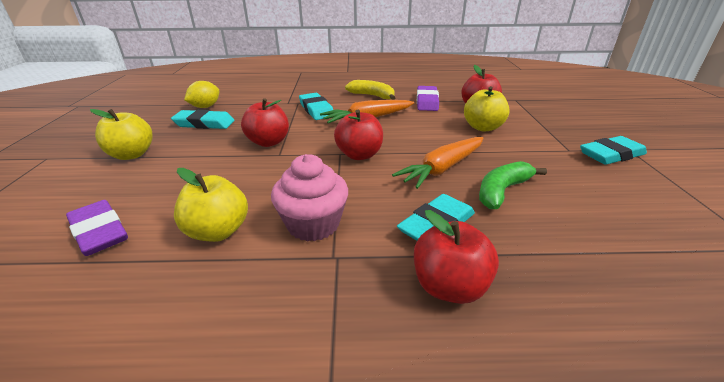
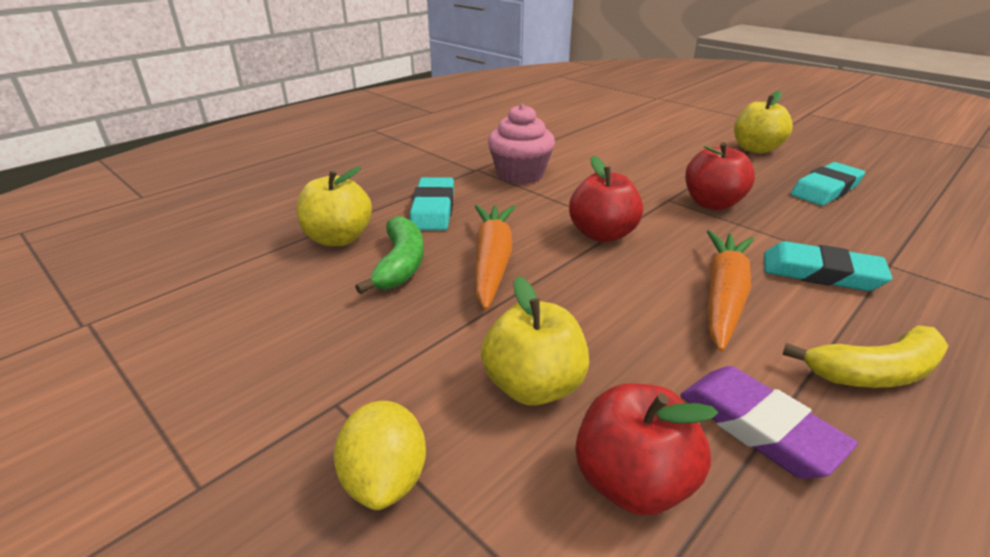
camera: 135 degrees right, 0 degrees up
(99, 232) = (621, 128): purple eraser -> none
(205, 107) = (911, 204): yellow lemon -> yellow lemon (385, 479)
(218, 231) = (565, 151): yellow apple -> yellow apple (338, 239)
(449, 286) = (389, 185): red apple -> none
(611, 155) = (247, 433): turquoise eraser -> none

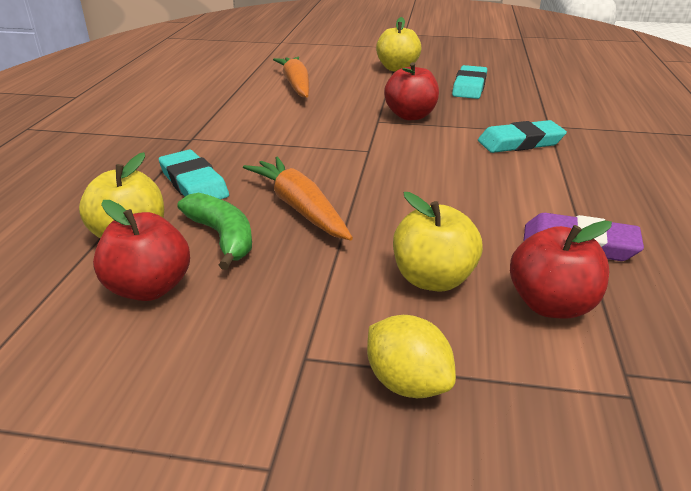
camera: 35 degrees left, 0 degrees up
(520, 174) = (238, 133): pink cupcake -> none
(602, 234) = (359, 160): red apple -> red apple (149, 288)
(723, 296) = (482, 176): orange carrot -> orange carrot (296, 85)
(874, 372) = (601, 190): yellow banana -> none

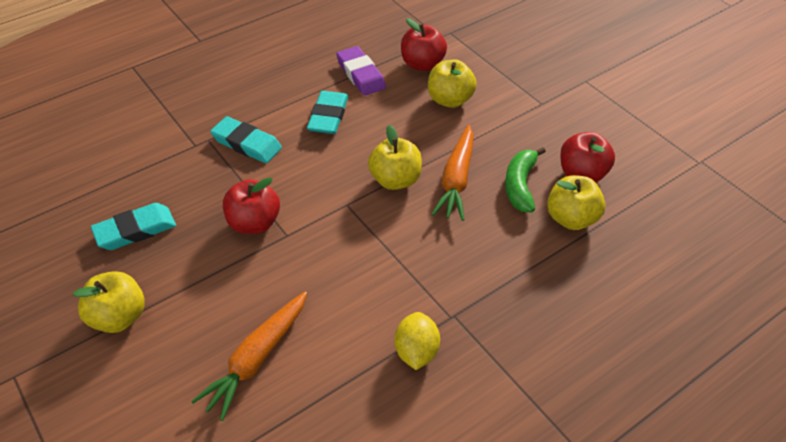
camera: 135 degrees left, 15 degrees up
(193, 183) = (498, 248): turquoise eraser -> turquoise eraser (328, 116)
(357, 180) = (395, 180): none -> yellow apple
(407, 383) = (515, 75): yellow lemon -> yellow lemon (416, 352)

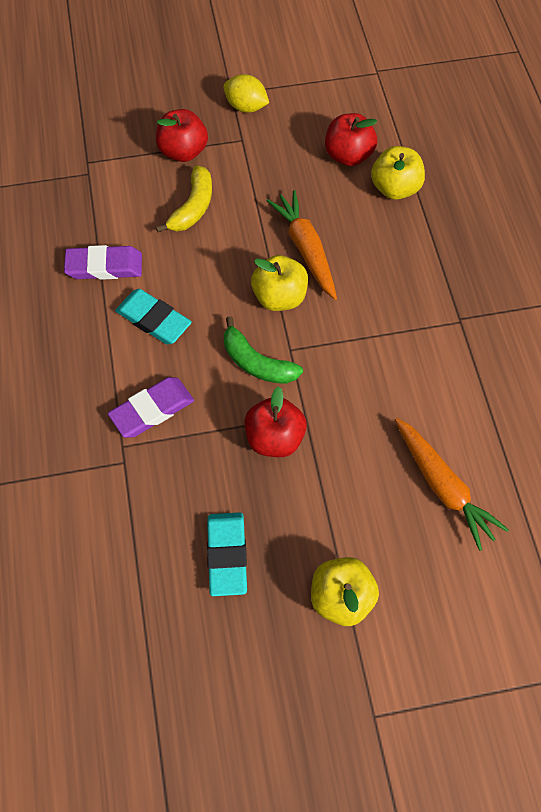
camera: 65 degrees left, 15 degrees up
(247, 144) = (152, 410): turquoise eraser -> purple eraser
(416, 352) = (485, 360): yellow lemon -> yellow lemon (246, 107)
(422, 64) = (123, 206): red apple -> red apple (183, 151)
(450, 100) = (193, 207): yellow apple -> yellow banana
(456, 180) = (305, 249): orange carrot -> orange carrot turned 150 degrees counterclockwise
(520, 185) = (338, 205): green banana -> green banana (257, 363)

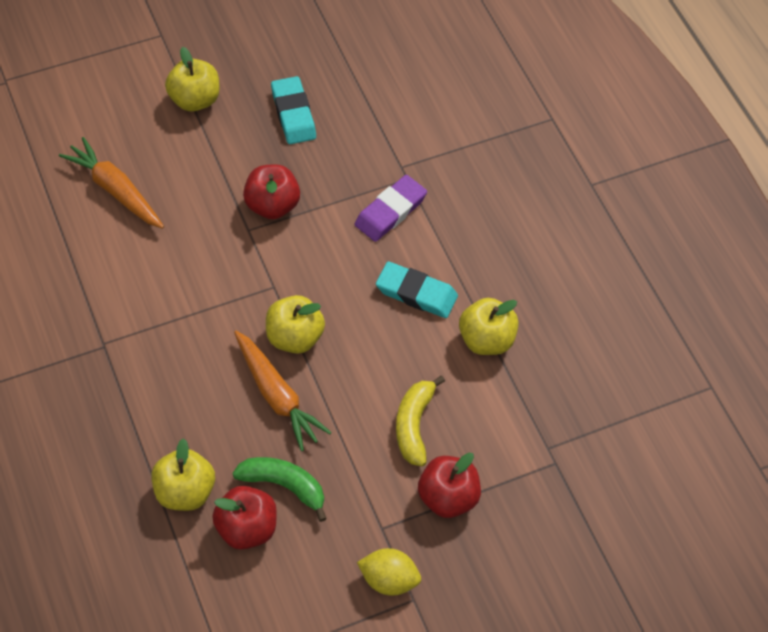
camera: 165 degrees right, 5 degrees down
(104, 266) = (486, 340): purple eraser -> yellow apple
(257, 363) = (303, 268): green banana -> green banana (284, 486)

